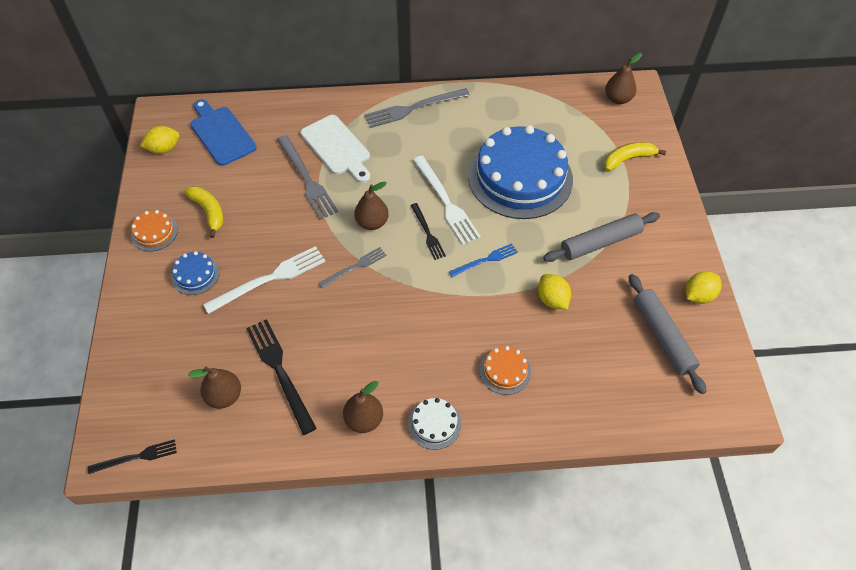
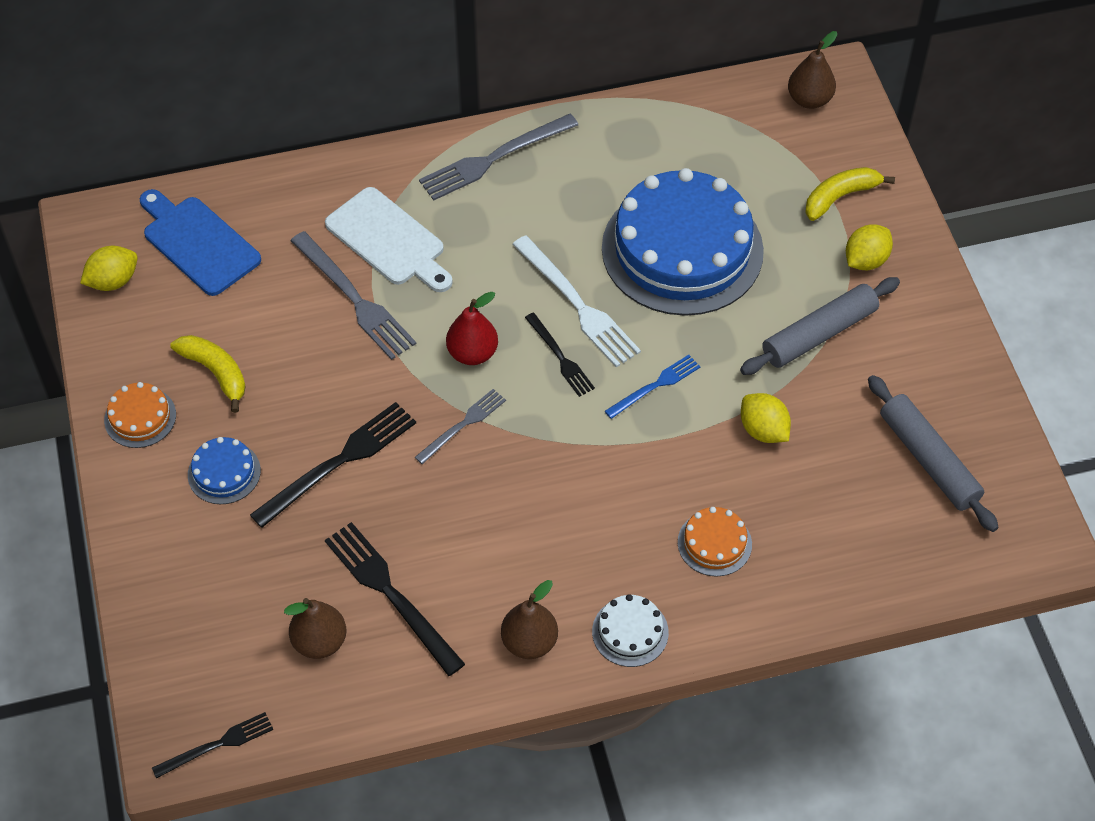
camera: 10 degrees left, 0 degrees up
(269, 279) = (339, 462): white fork -> black fork
(372, 222) = (472, 353): brown pear -> red pear
(698, 295) = (971, 393): yellow lemon -> yellow lemon (865, 260)

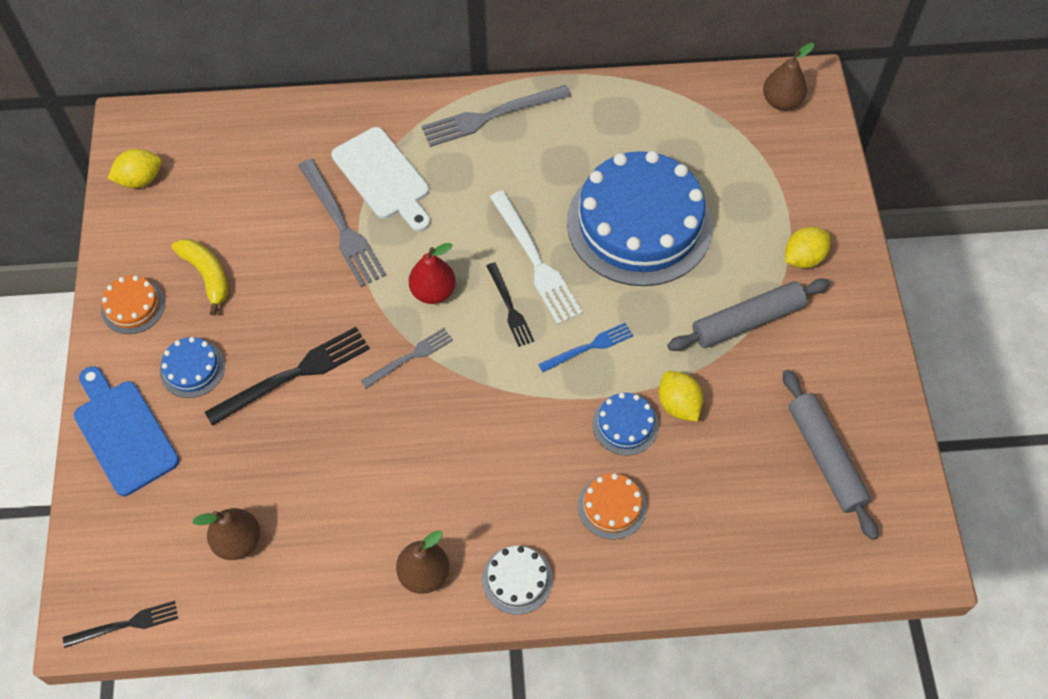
camera: 10 degrees right, 5 degrees up
(198, 243) = (220, 156): blue cutting board -> blue cutting board (123, 433)
(391, 594) = (311, 507): black fork -> none
(711, 459) = (625, 424): none -> blue cake
(840, 197) = (791, 195): yellow banana -> none

